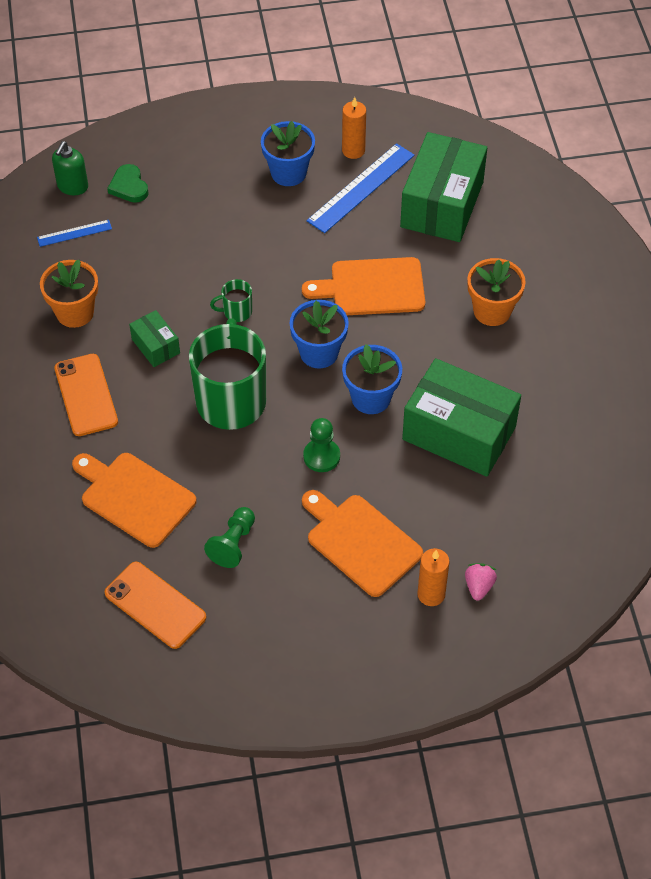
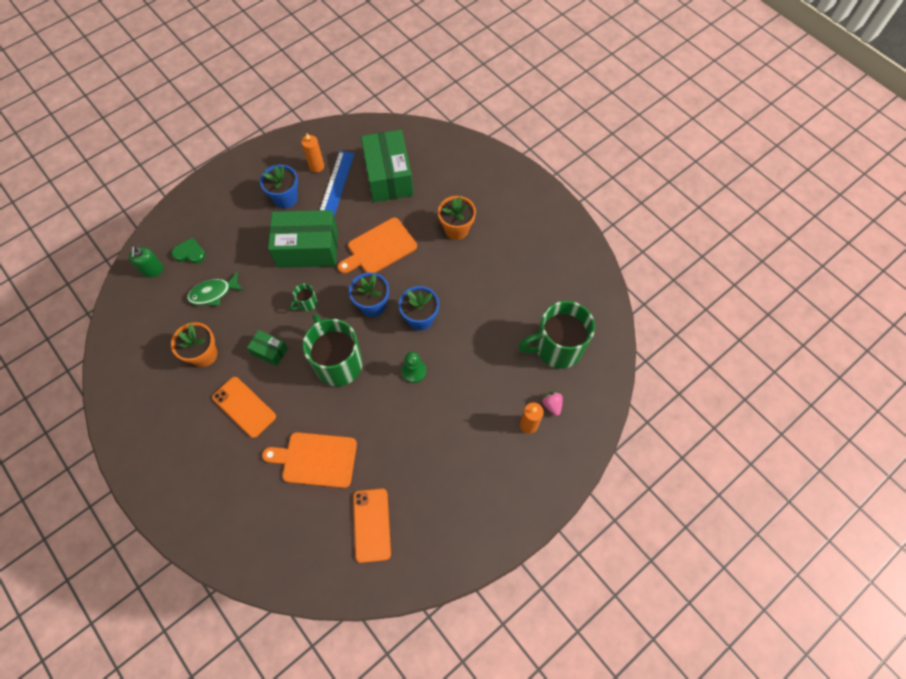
camera: 30 degrees left, 10 degrees up
(74, 233) = (172, 301): blue ruler -> none
(129, 186) = (190, 253): green heart -> green heart turned 150 degrees clockwise
(129, 246) = (213, 293): none -> green fish
(155, 605) = (371, 525): orange phone -> orange phone turned 75 degrees clockwise
(233, 544) = (395, 457): green pawn -> none
(360, 542) = (469, 414): orange cutting board -> none
(459, 433) = (483, 315): green box -> green box (307, 248)
(533, 521) = (557, 348): none -> green mug

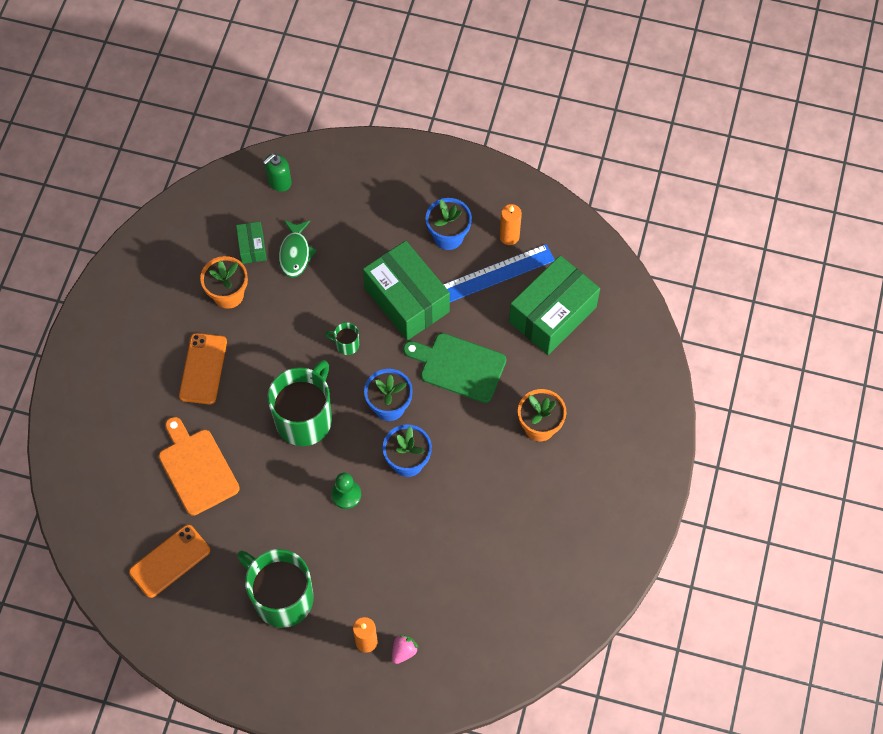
camera: 55 degrees right, 0 degrees up
(190, 253) = (321, 199): green heart -> none
(213, 293) = (295, 253): green fish -> green fish turned 120 degrees counterclockwise
(270, 351) = (273, 349): green box -> green box (252, 247)
(379, 248) = (459, 366): orange cutting board -> green cutting board
(557, 348) = (472, 617): green mug -> green mug (281, 597)

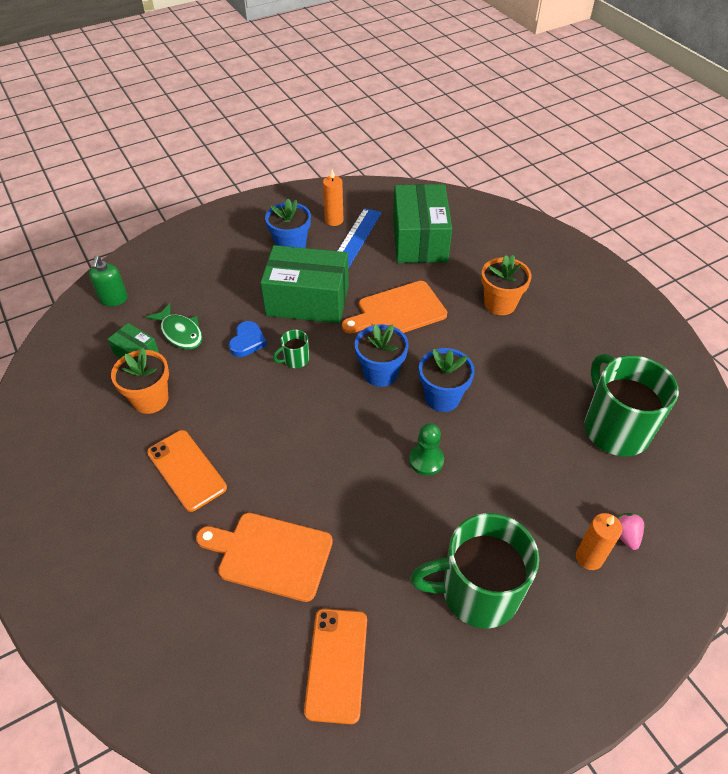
camera: 45 degrees left, 15 degrees down
(305, 418) = (323, 434): green mug -> green mug (615, 428)
(331, 300) = (247, 341): none -> blue heart
(459, 366) = (398, 311): green cutting board -> orange cutting board

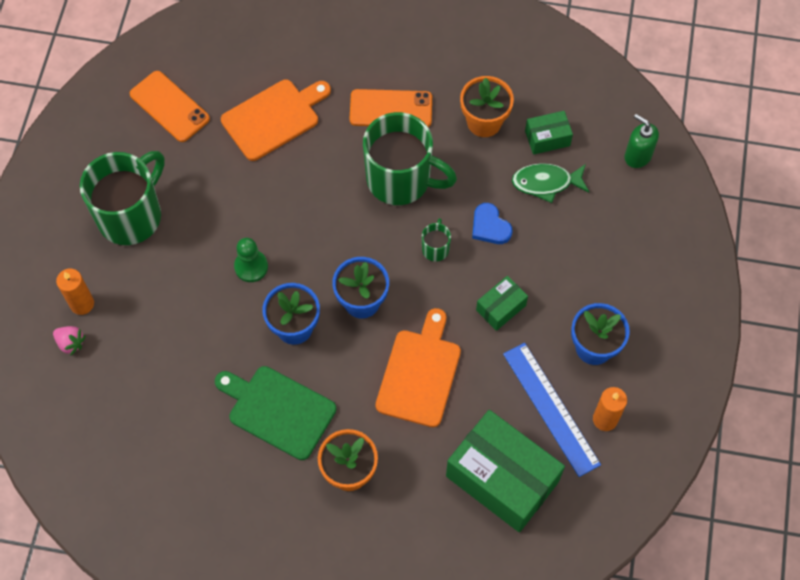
camera: 130 degrees right, 15 degrees up
(307, 301) = (501, 308): green box -> green box, size x0.47
(508, 364) = (278, 410): none -> green cutting board
(615, 428) = (145, 430): green mug -> green mug (400, 180)

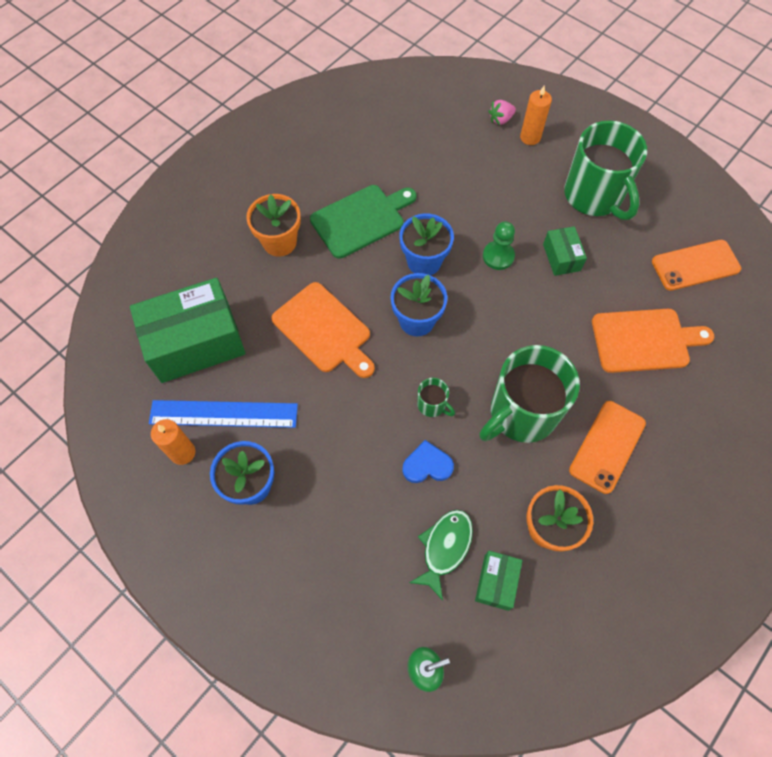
camera: 120 degrees right, 0 degrees up
(274, 118) = (644, 340): orange cutting board -> orange cutting board turned 90 degrees counterclockwise
(501, 308) = (341, 427): green box -> green box (561, 257)

